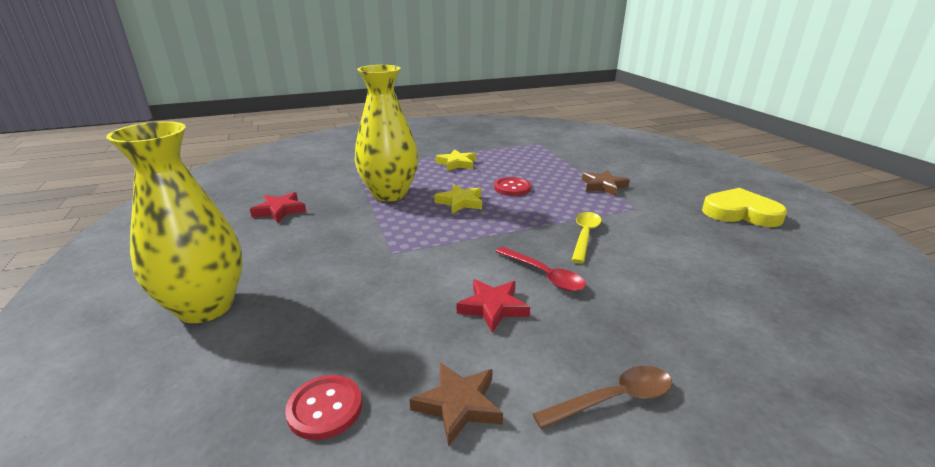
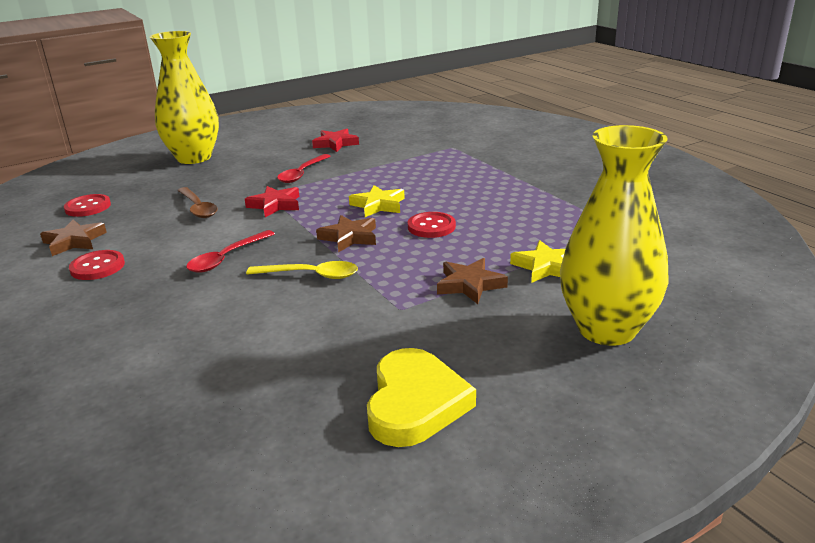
camera: 80 degrees right, 0 degrees up
(352, 231) = (302, 174): none -> red spoon
(389, 194) = (386, 173): yellow vase -> yellow vase (606, 329)
(457, 163) = (494, 189): yellow star -> yellow star (546, 267)
(493, 308) = (178, 241): red star -> red star (275, 205)
(519, 217) = (349, 237): none -> brown star
(547, 368) = (97, 267): none -> red button
(614, 399) = (56, 293): brown spoon -> brown spoon (198, 208)

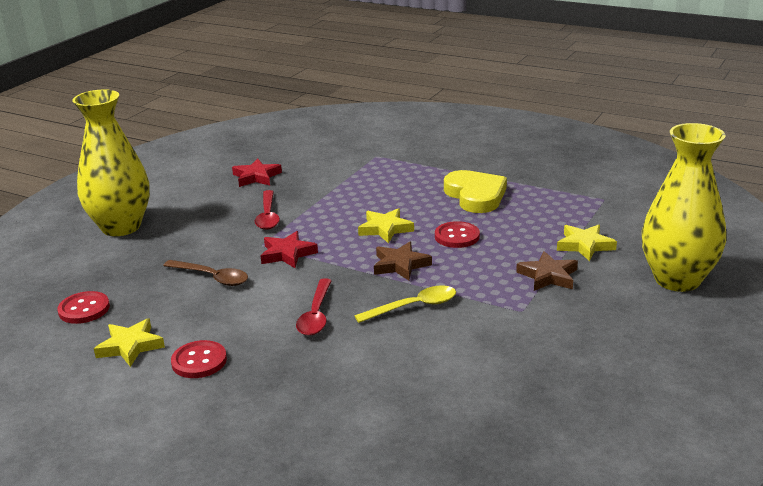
camera: 30 degrees left, 0 degrees up
(74, 241) = (130, 346): brown star -> yellow star
(415, 403) = (619, 372): yellow heart -> yellow heart (475, 195)

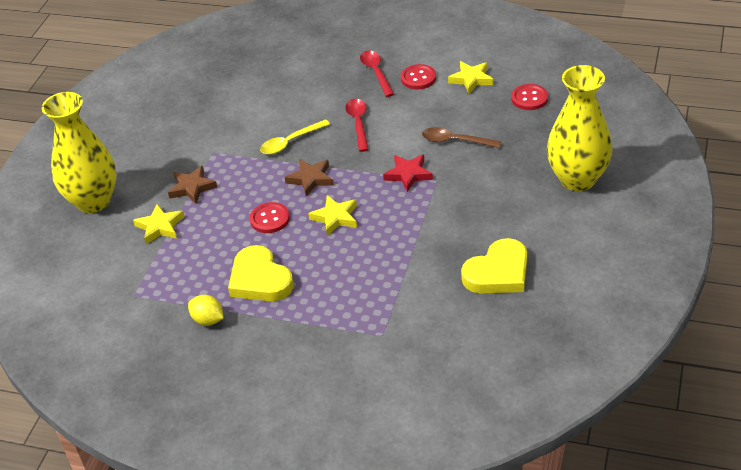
camera: 170 degrees right, 15 degrees up
(256, 177) = (498, 272): red star -> yellow heart
(268, 216) = (451, 215): red spoon -> red spoon (376, 72)
(527, 177) = (208, 320): none -> yellow lemon

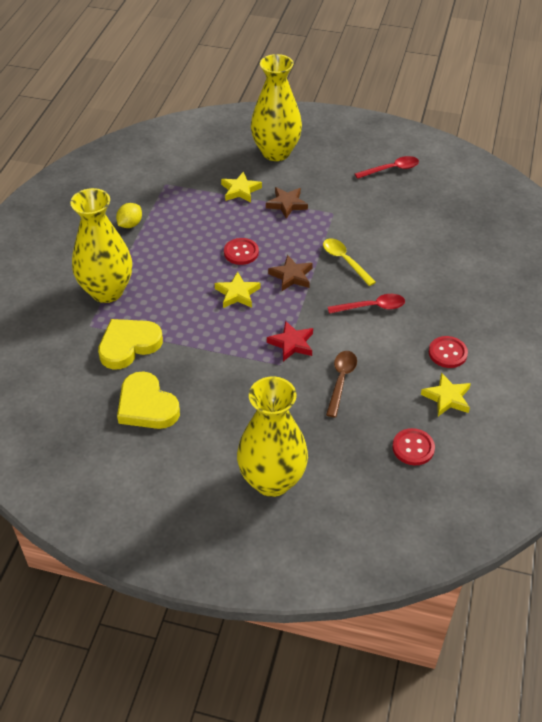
camera: 85 degrees right, 5 degrees up
(260, 279) = (169, 250): yellow heart -> yellow heart (128, 345)
(326, 326) = (107, 291): none -> yellow vase
(376, 72) = (456, 319): red spoon -> red spoon (391, 169)

